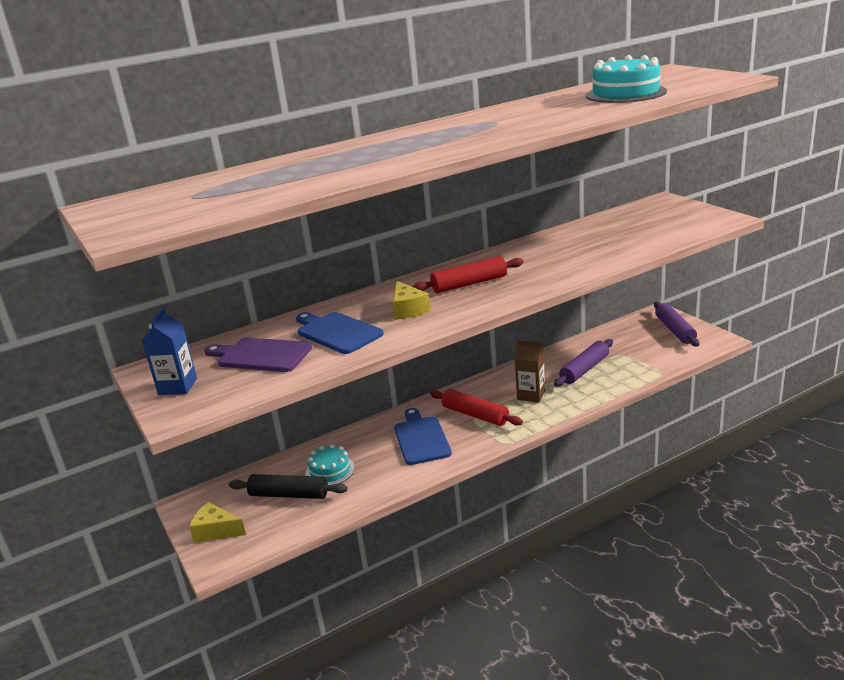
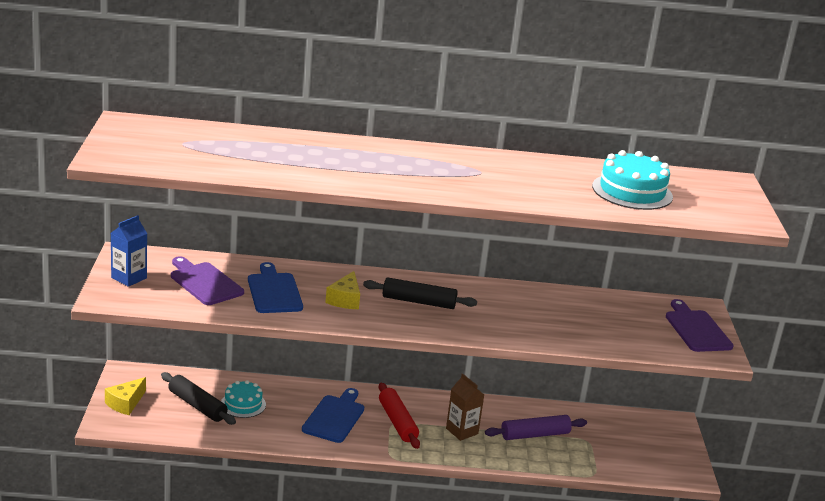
camera: 25 degrees right, 0 degrees up
(216, 531) = (125, 403): yellow cheese -> yellow cheese turned 105 degrees counterclockwise
(469, 284) = (419, 302): red rolling pin -> black rolling pin
(675, 330) = (665, 445): purple rolling pin -> none
(684, 212) = (696, 329): none -> purple cutting board

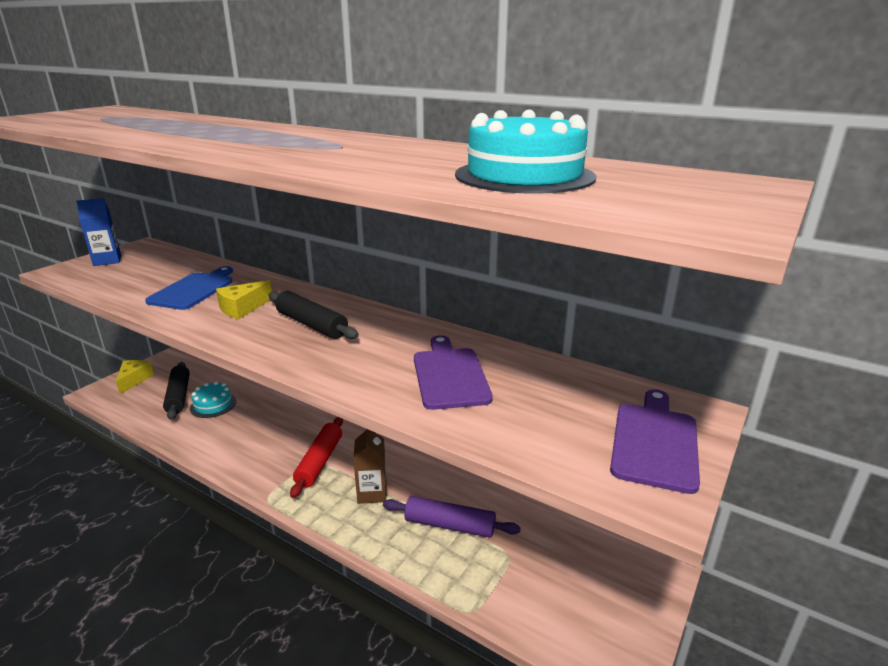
camera: 35 degrees right, 0 degrees up
(125, 403) = (134, 380): yellow cheese -> yellow cheese turned 120 degrees clockwise
(204, 282) = (154, 273): purple cutting board -> purple cutting board (450, 375)
(335, 417) = (269, 439): blue cutting board -> none

